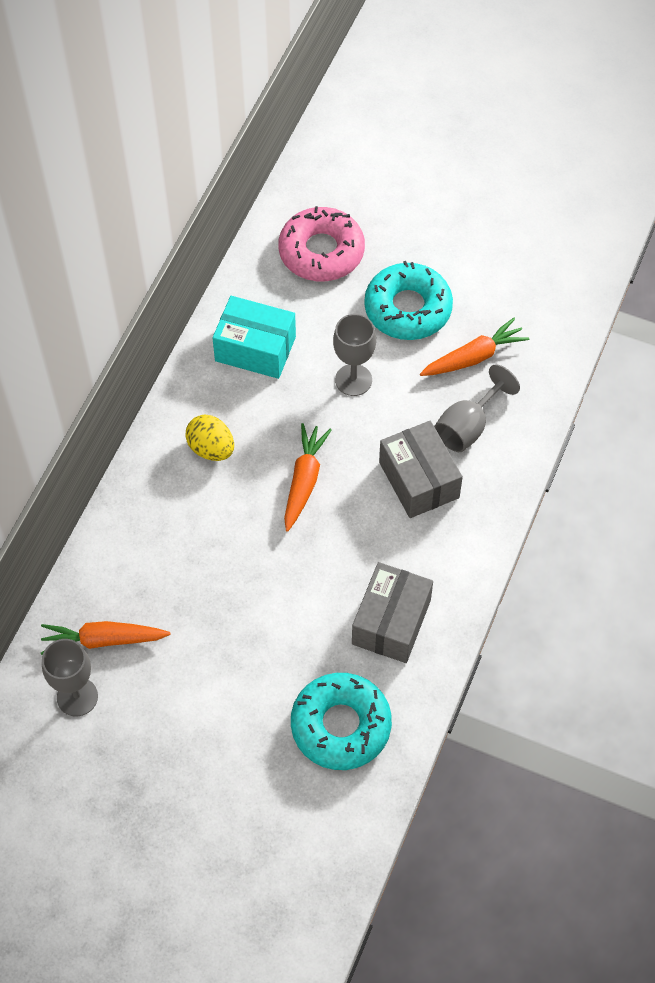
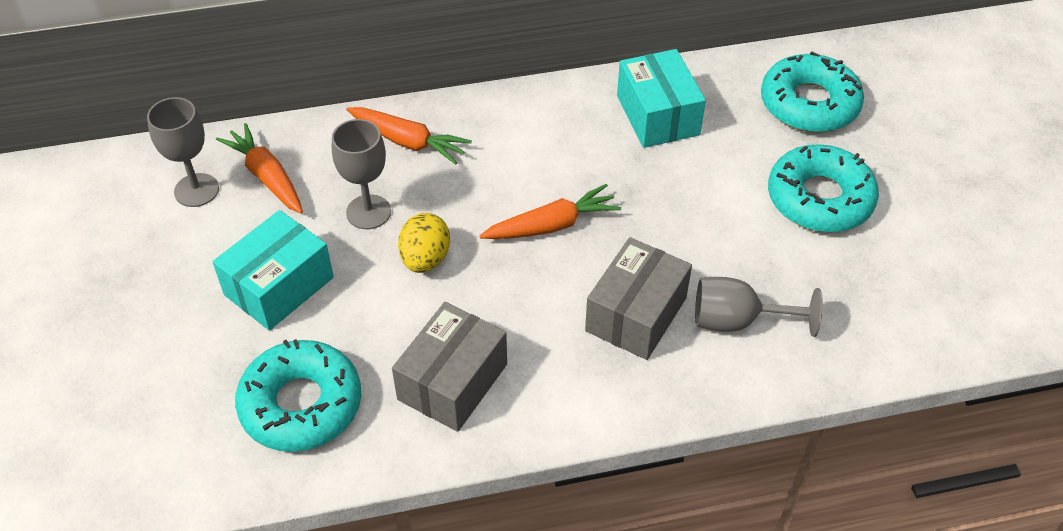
camera: 55 degrees right, 10 degrees down
(211, 449) = (524, 142): yellow egg -> yellow egg (425, 259)
(222, 687) = (279, 286): none -> turquoise box
(321, 252) = (809, 104): pink donut -> turquoise donut
(353, 380) = (697, 201): grey goblet -> grey goblet (368, 212)
(391, 622) = (452, 382): grey box -> grey box turned 45 degrees counterclockwise
(473, 357) = (822, 281): orange carrot -> orange carrot (407, 141)

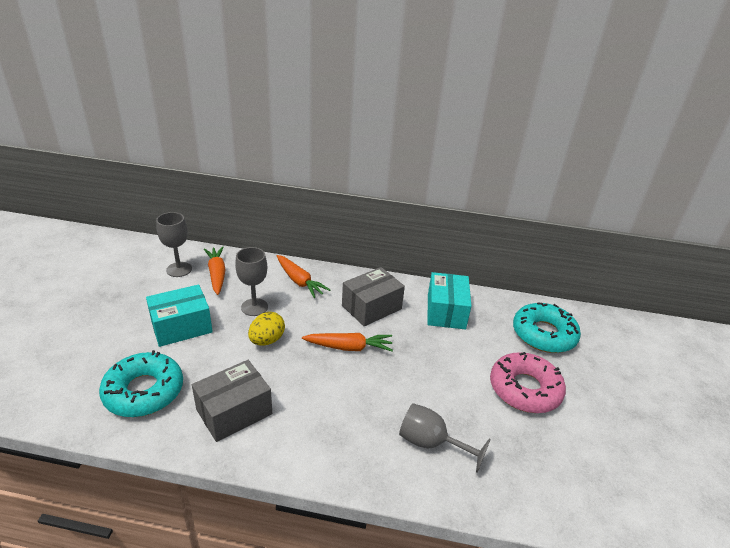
camera: 20 degrees right, 15 degrees down
(636, 314) = (368, 414): grey box -> grey box (371, 307)
(819, 198) = (524, 389): turquoise donut -> pink donut

